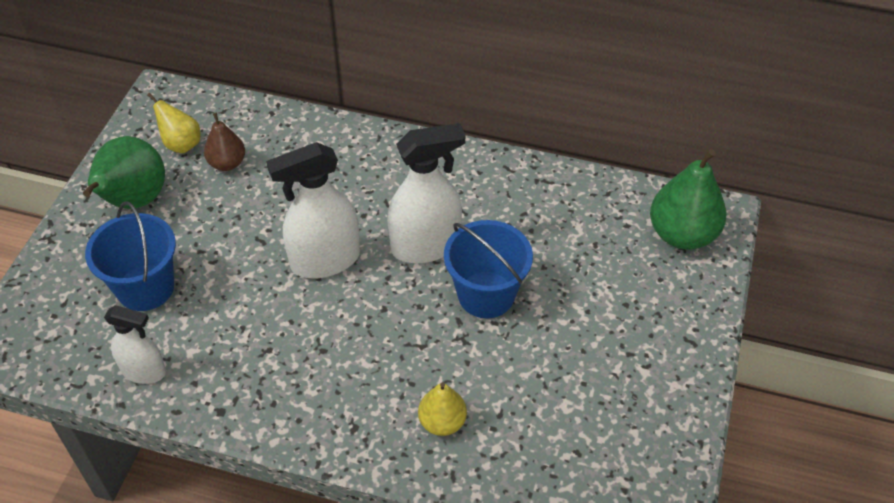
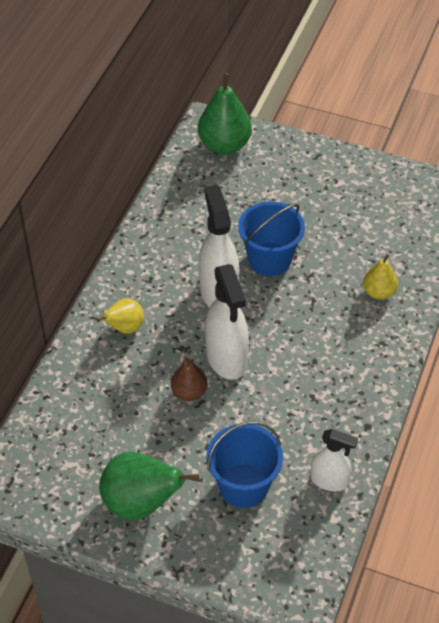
camera: 85 degrees left, 0 degrees up
(144, 371) = (329, 480): white spray bottle -> white spray bottle turned 90 degrees clockwise
(181, 144) = (74, 468): yellow pear -> yellow pear (125, 328)
(227, 163) = (105, 430): brown pear -> brown pear (189, 392)

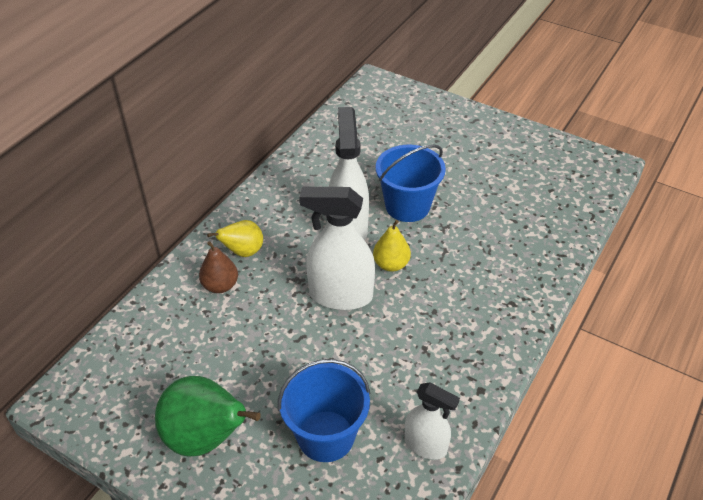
camera: 10 degrees right, 5 degrees down
(189, 392) = (291, 325): brown pear -> brown pear (220, 285)
(224, 145) = (386, 101): green pear -> none
(226, 358) = (340, 295): white spray bottle -> white spray bottle turned 105 degrees clockwise
(378, 292) = (516, 252): yellow pear -> yellow pear (391, 264)

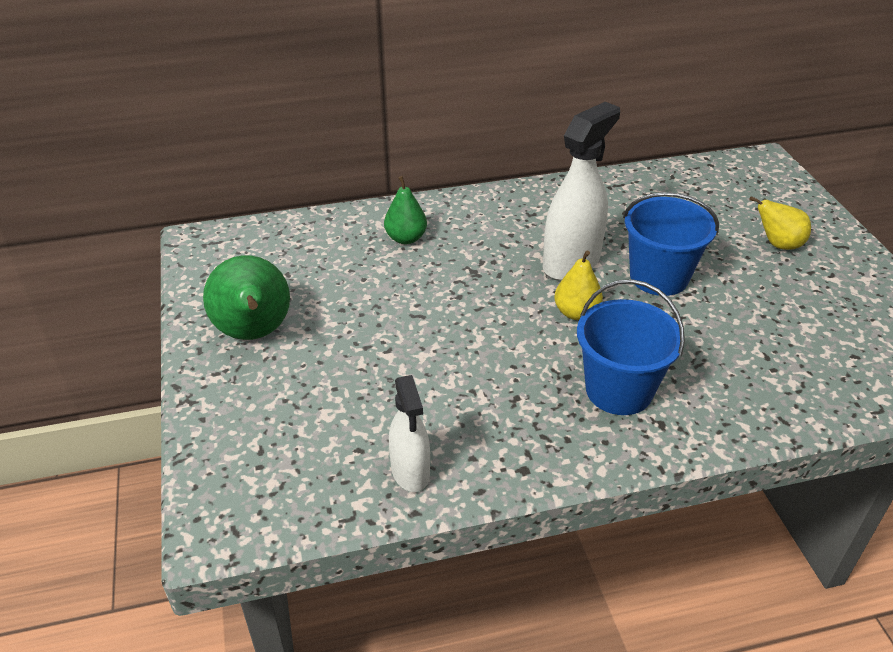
camera: 45 degrees right, 5 degrees down
(220, 285) = (406, 238): brown pear -> green pear
(243, 252) = (456, 225): yellow pear -> yellow pear (778, 244)
(326, 436) = (339, 399): blue bucket -> blue bucket (619, 390)
(340, 295) = (495, 307): white spray bottle -> none

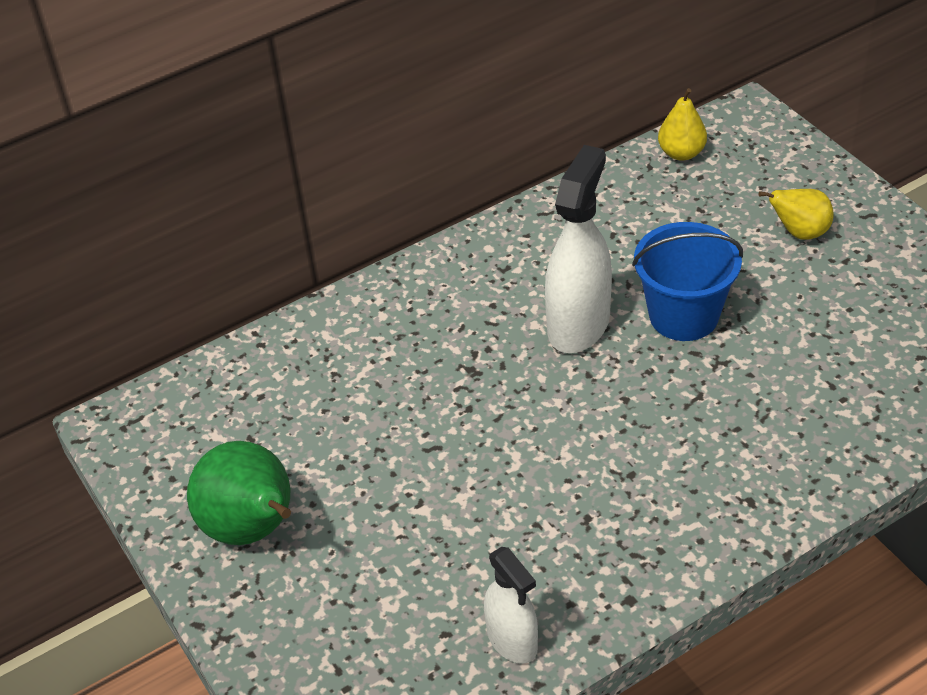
camera: 15 degrees left, 5 degrees up
(406, 238) = (370, 346): green pear -> none
(576, 313) = (610, 391): yellow pear -> yellow pear (681, 153)
(619, 390) = (692, 475): blue bucket -> none

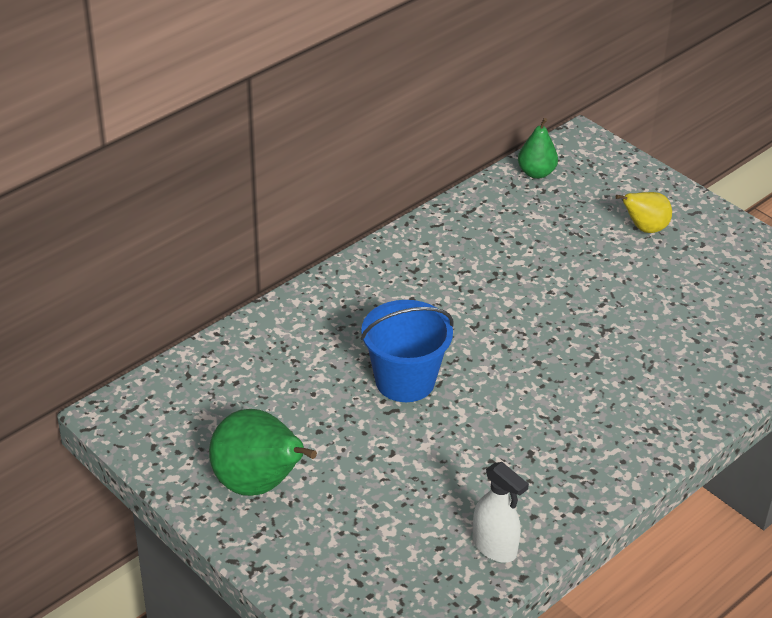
camera: 15 degrees left, 5 degrees down
(578, 324) = (486, 309): white spray bottle -> none
(681, 153) = (536, 173): yellow pear -> green pear
(683, 316) = (569, 296): blue bucket -> blue bucket (405, 381)

